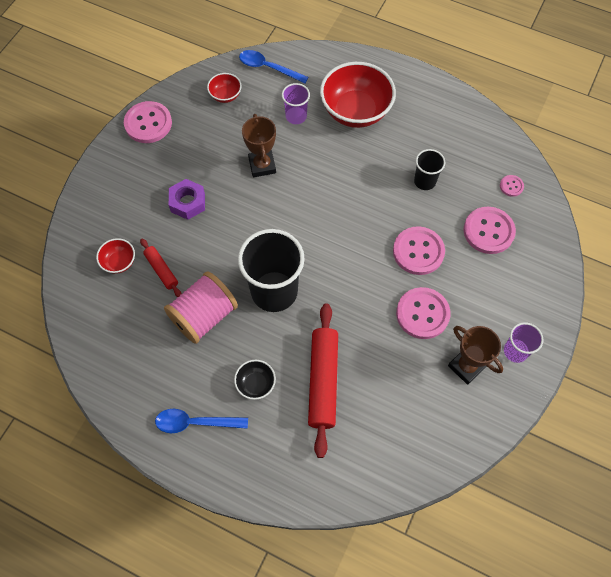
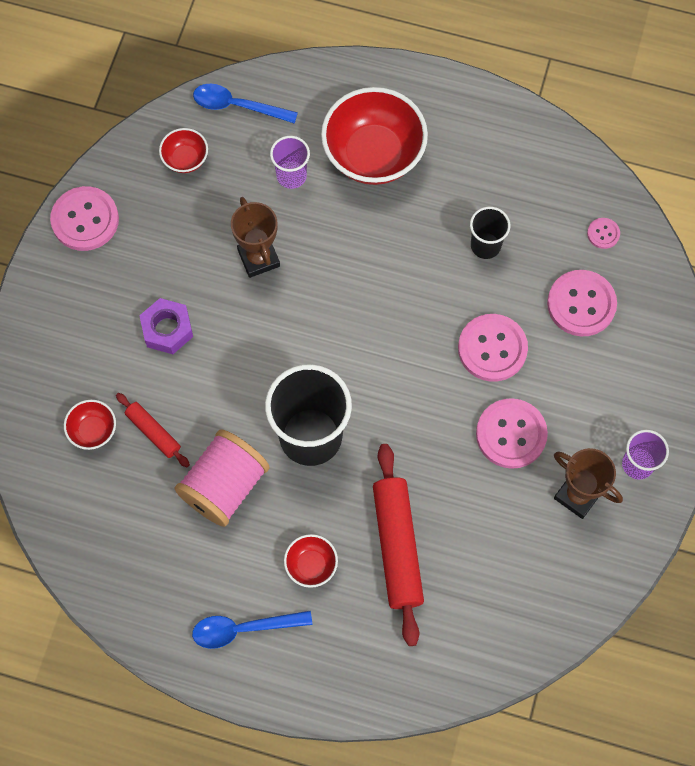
camera: 10 degrees left, 5 degrees up
(256, 384) = (311, 565): black bowl -> red bowl

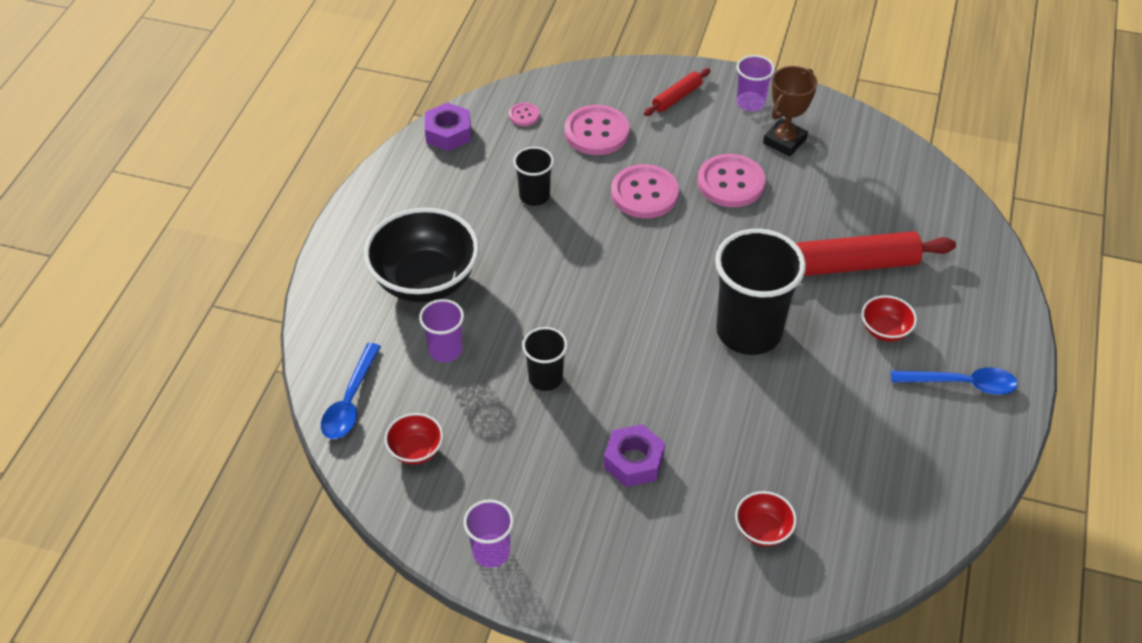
camera: 90 degrees left, 20 degrees down
(85, 220) = (491, 552): pink button -> purple cup
(153, 432) = (758, 470): red rolling pin -> red rolling pin (677, 97)
(224, 486) = (812, 403): pink spool -> none
(244, 628) = (961, 384): blue spoon -> blue spoon turned 75 degrees counterclockwise
(258, 258) = (545, 378): brown trophy -> black cup
(373, 155) = (425, 280): red bowl -> black bowl
(572, 163) = (448, 133): none -> purple nut

